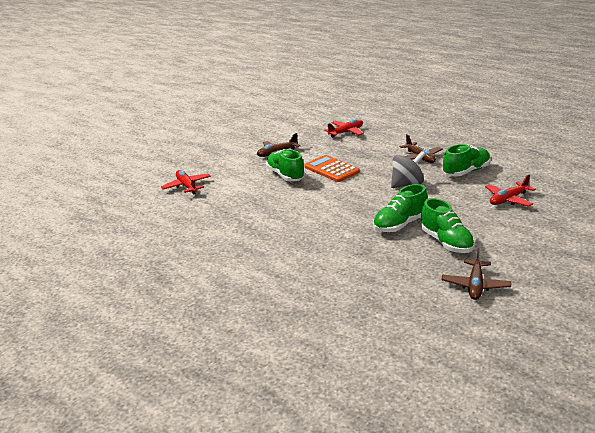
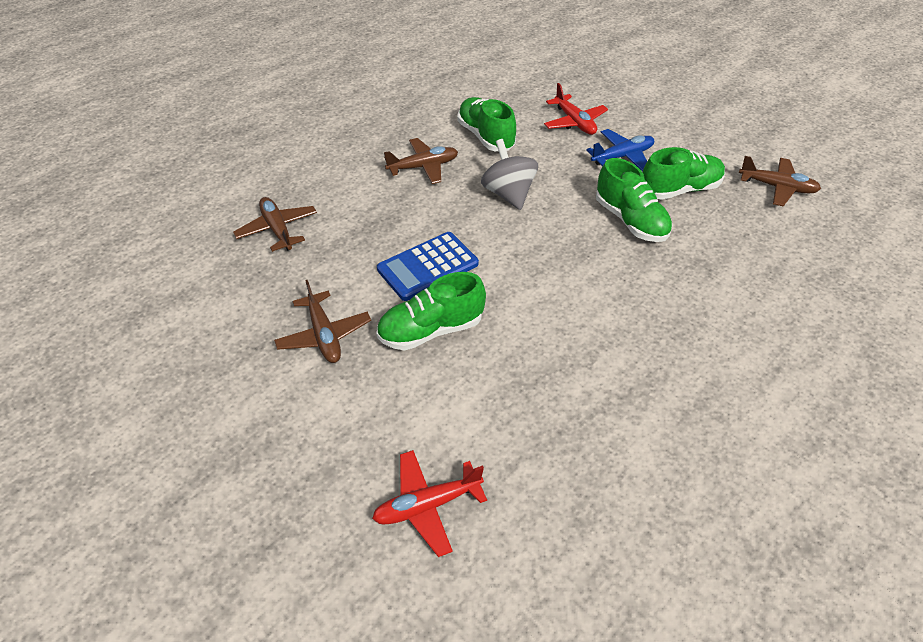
camera: 85 degrees left, 20 degrees up
(331, 169) = (428, 267): orange calculator -> blue calculator
(346, 132) = (278, 229): red plane -> brown plane
(475, 219) = (622, 157): none -> blue plane

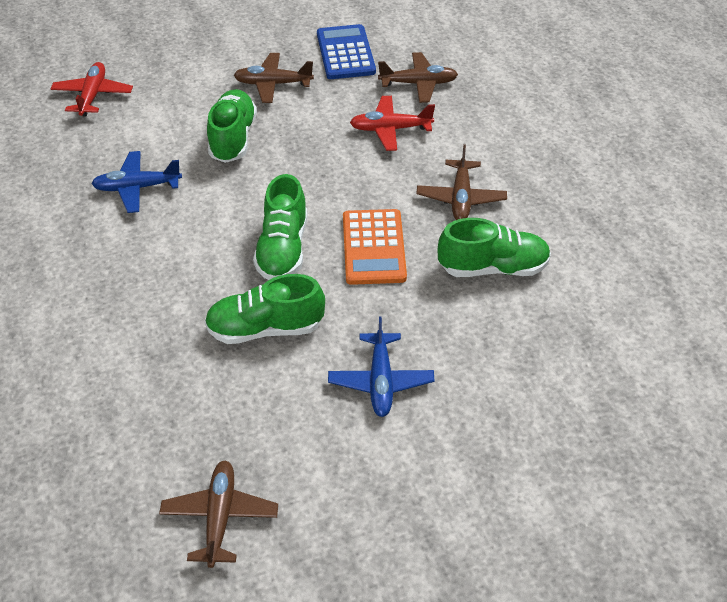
camera: 115 degrees right, 0 degrees up
(428, 267) = (306, 157): blue calculator -> blue calculator (345, 53)
(508, 194) = (374, 247): grey spinning top -> orange calculator
(549, 372) = (137, 188): none -> blue plane
(574, 122) = (482, 368): red plane -> red plane (390, 129)
(679, 190) = (284, 404): green shoe -> green shoe (283, 249)
(777, 187) = (220, 517): brown plane -> brown plane turned 135 degrees clockwise

